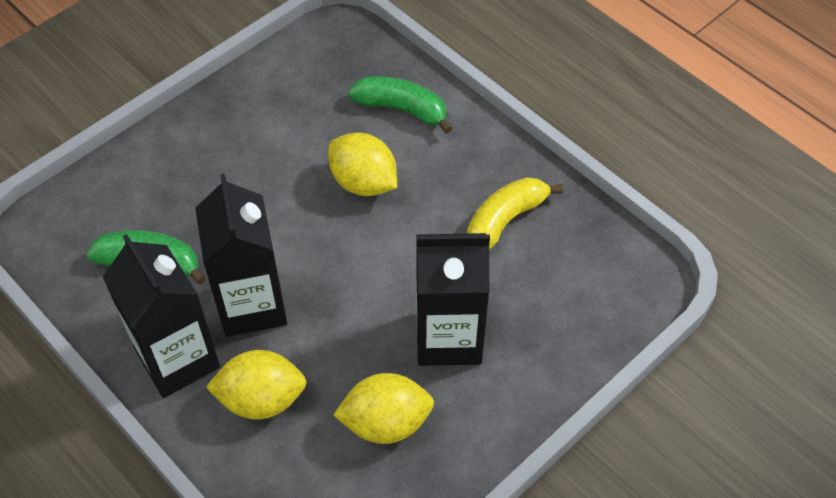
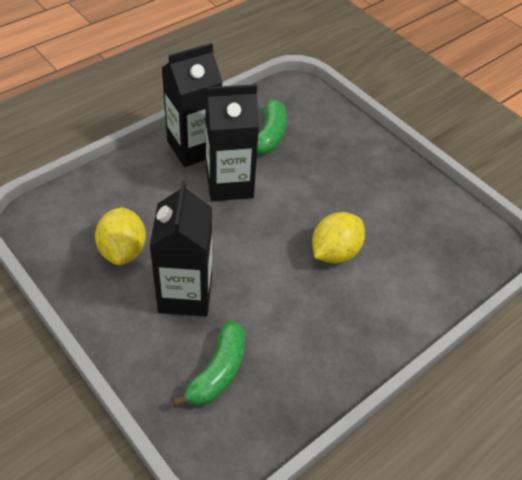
camera: 90 degrees right, 5 degrees down
(261, 399) = (156, 186): yellow lemon -> none
(402, 109) = (413, 284): green banana -> green banana (218, 372)
(505, 220) = (293, 347): yellow banana -> none

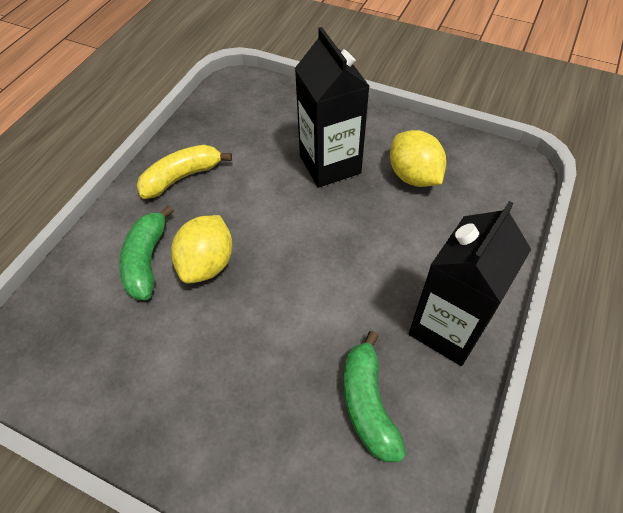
camera: 160 degrees right, 5 degrees up
(218, 372) = (266, 125): green banana -> green banana (147, 260)
(229, 184) = (368, 295): black carton -> none
(330, 344) = (182, 177): none -> yellow banana

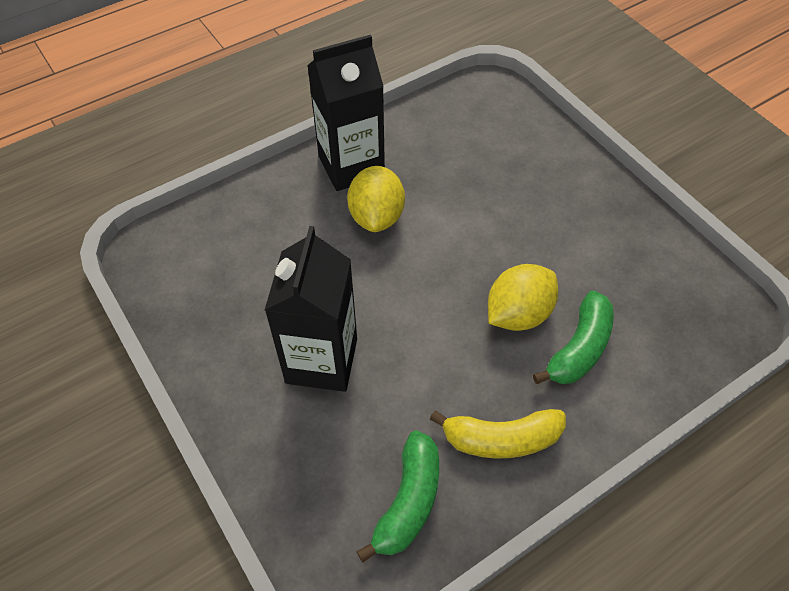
camera: 150 degrees left, 0 degrees up
(368, 404) = (448, 153): green banana -> green banana (408, 502)
(413, 176) = (250, 298): yellow lemon -> yellow lemon (376, 216)

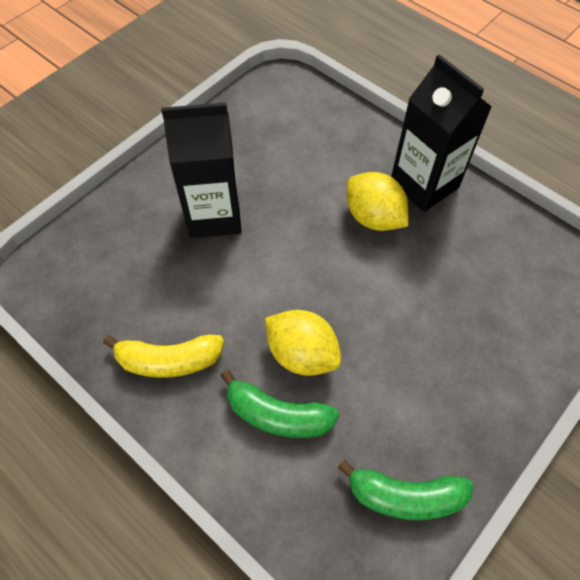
camera: 75 degrees right, 5 degrees up
(376, 216) = (373, 217): yellow lemon -> yellow lemon turned 60 degrees clockwise
(408, 502) = (103, 302): green banana -> green banana (405, 496)
(501, 439) = (169, 360): yellow banana -> yellow banana turned 75 degrees counterclockwise

